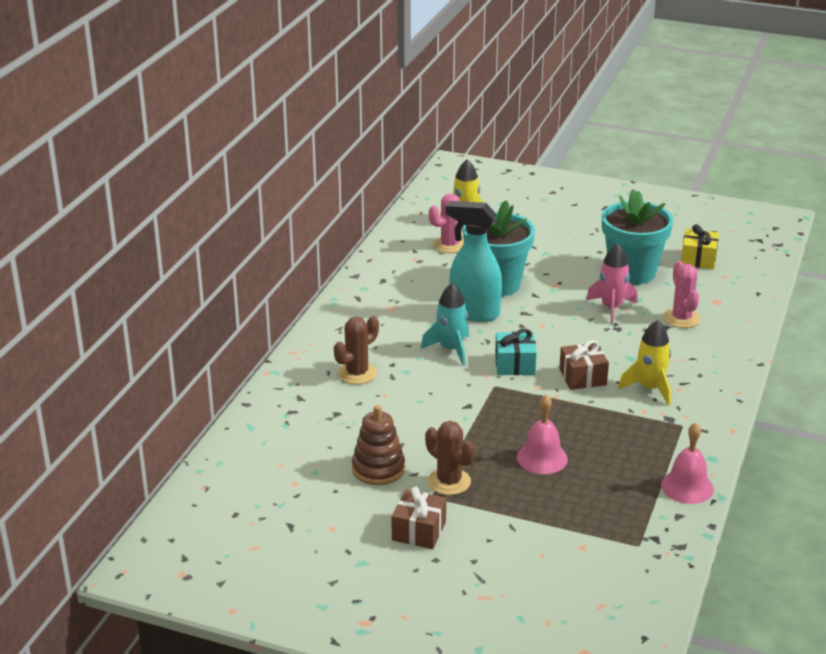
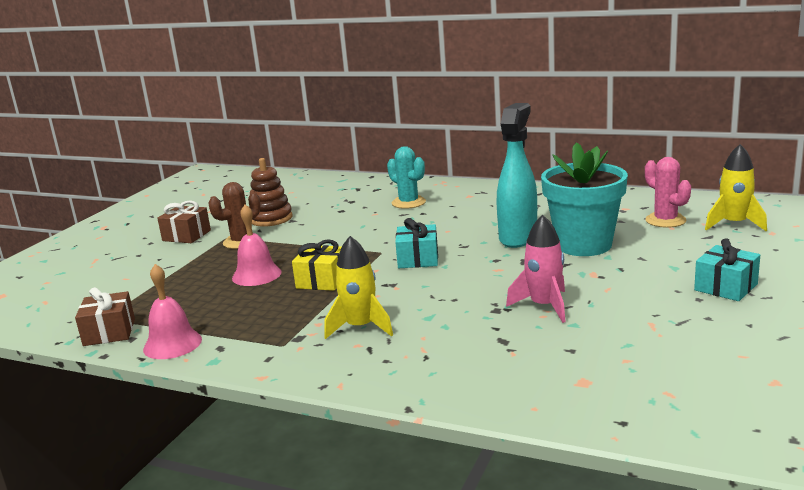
camera: 95 degrees right, 10 degrees down
(357, 373) = (408, 202): brown cactus -> turquoise cactus
(451, 350) = (446, 232): turquoise rocket -> none
(581, 240) = (726, 287): none -> turquoise gift
(582, 377) = (390, 291): brown gift -> brown gift (109, 332)
(632, 272) = (646, 320): turquoise flower pot -> none
(681, 318) = (527, 352): pink cactus -> none
(698, 259) = (716, 372): yellow gift -> yellow gift (322, 281)

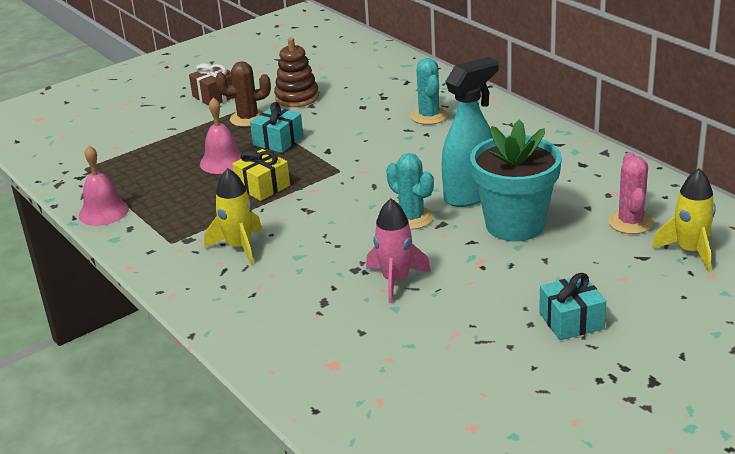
camera: 30 degrees right, 10 degrees up
(109, 332) = (75, 184): brown gift -> none
(418, 259) = (359, 190): turquoise gift -> turquoise gift (278, 141)
(492, 264) = (411, 218): none -> turquoise cactus

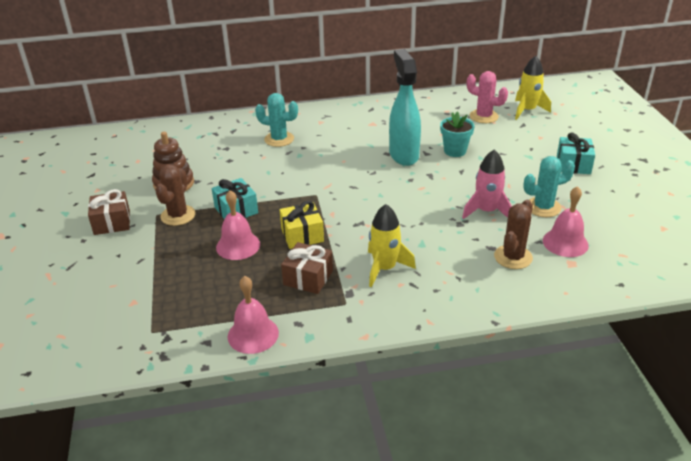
camera: 65 degrees left, 5 degrees up
(197, 211) = (308, 278): none -> brown gift
(315, 320) = (513, 257): none -> brown cactus
(373, 351) = (565, 242): none -> pink bell
(411, 218) = (412, 184): turquoise cactus -> turquoise cactus (543, 207)
(515, 225) = (455, 151): turquoise flower pot -> turquoise flower pot, size x0.54

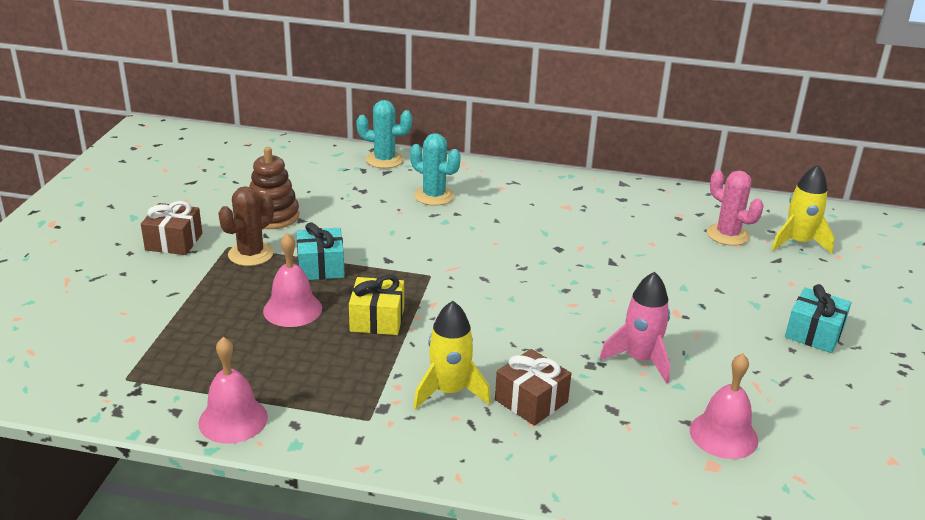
camera: 20 degrees right, 5 degrees down
(308, 278) = (346, 373): brown gift -> brown gift (531, 401)
(403, 155) = (579, 256): turquoise spray bottle -> none
(455, 151) = (653, 269): turquoise flower pot -> none
(513, 257) = (633, 431): brown cactus -> none
(543, 207) = (725, 378): turquoise cactus -> turquoise cactus (384, 160)

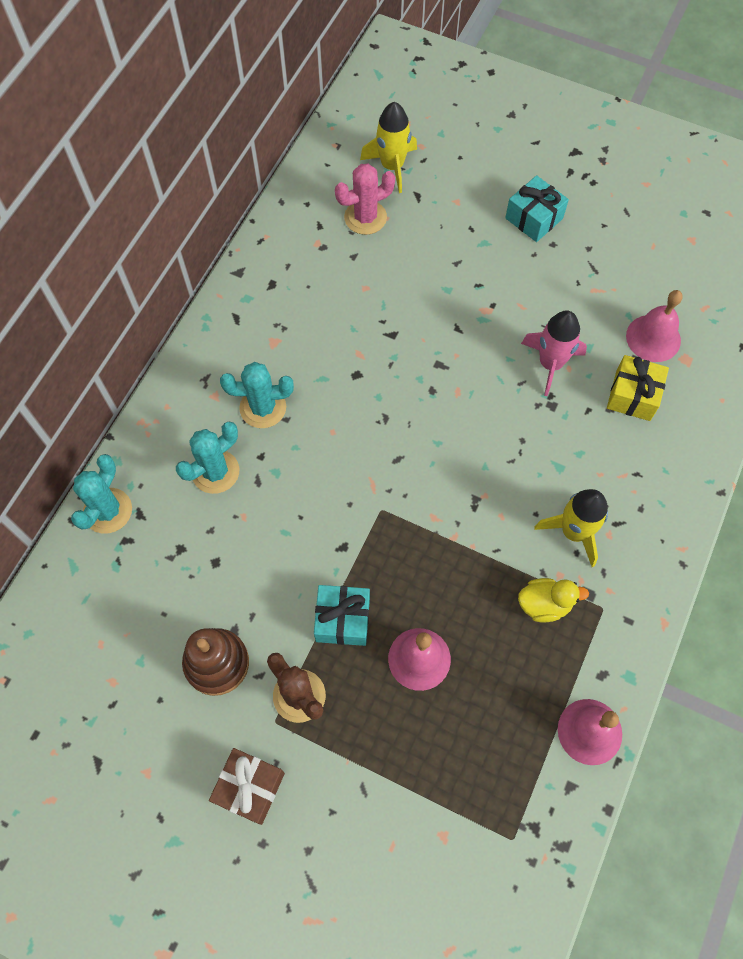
camera: 75 degrees left, 35 degrees up
(363, 378) = (544, 604): none -> yellow duck
(377, 319) = (452, 576): yellow gift -> yellow gift (633, 395)
(501, 209) = (263, 408): none -> turquoise cactus
(531, 401) = (595, 467): brown gift -> none

